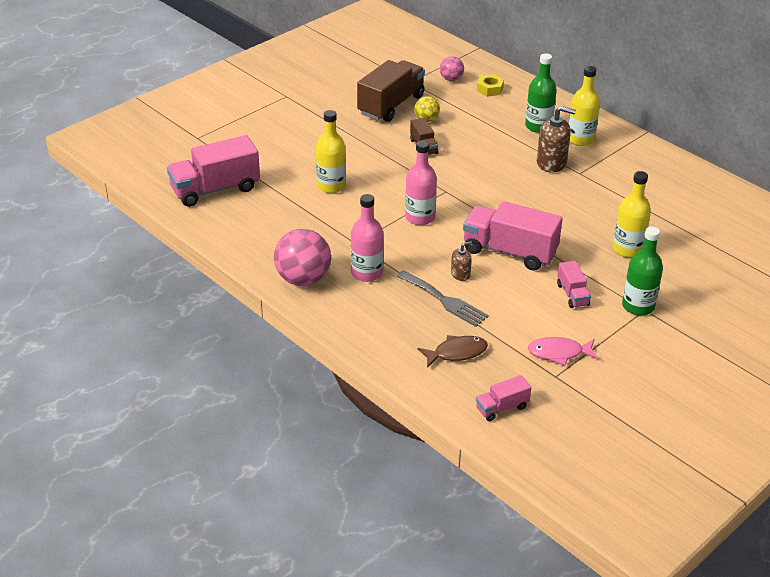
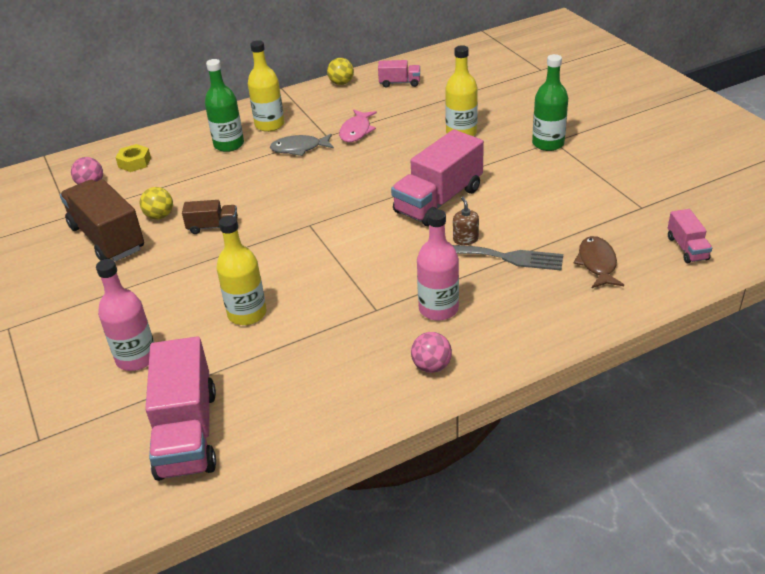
camera: 70 degrees left, 0 degrees up
(303, 279) = (431, 366): pink ball -> pink ball, size x0.53
(420, 217) = (349, 251): pink bottle -> pink bottle (136, 358)
(444, 300) = (507, 257): grey fork -> grey fork turned 45 degrees clockwise
(551, 163) = (299, 148): brown soap dispenser -> grey fish
(559, 353) = (608, 199): pink fish -> pink fish (356, 131)
(572, 294) = (520, 175): pink truck -> pink truck (399, 83)
(677, 163) = (341, 83): none -> yellow ball

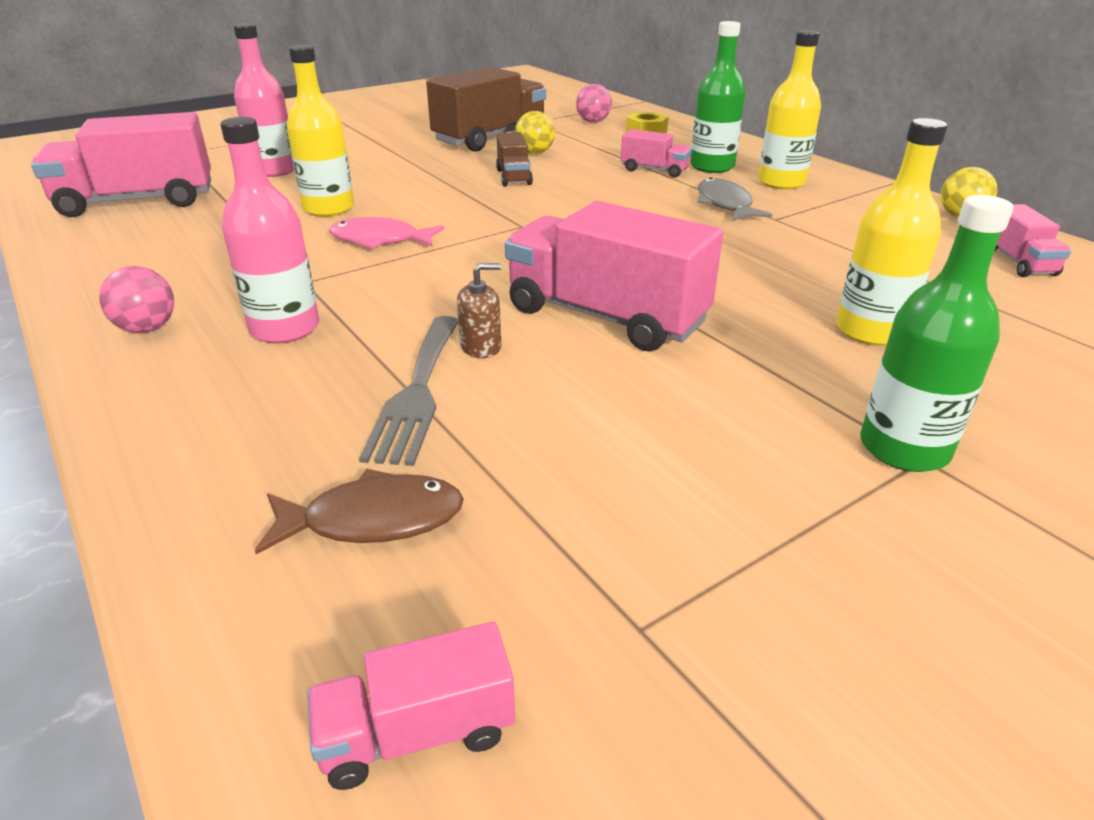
camera: 80 degrees right, 5 degrees down
(226, 167) = (654, 170): none -> pink truck
(356, 131) = (805, 238): pink fish -> pink fish (380, 240)

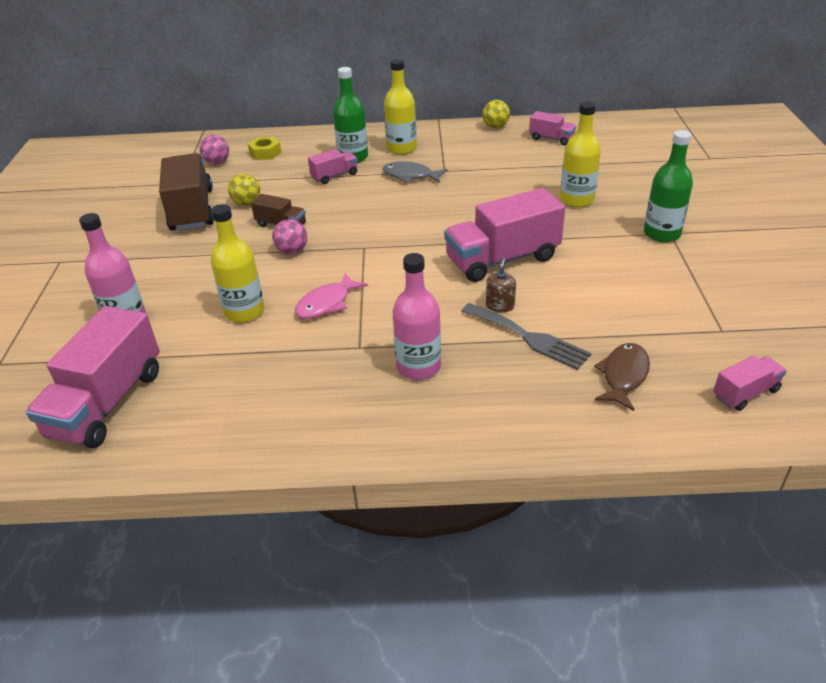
camera: 55 degrees left, 5 degrees up
(147, 328) = (366, 423): pink ball -> pink ball (292, 251)
(417, 733) = (745, 393): pink truck -> pink truck turned 135 degrees counterclockwise

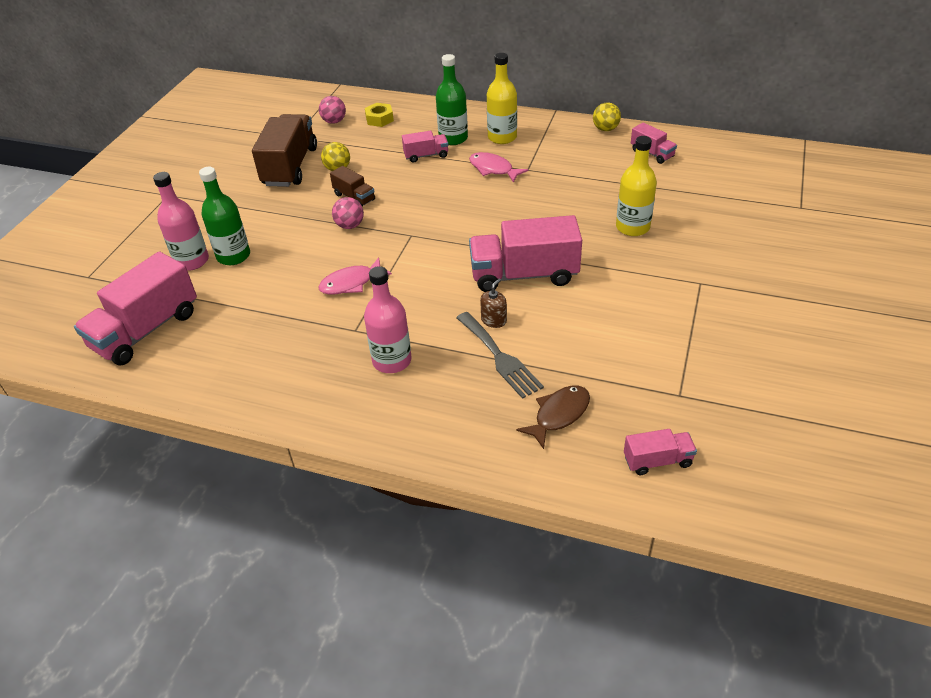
camera: 20 degrees right, 5 degrees up
(244, 312) = (283, 275): yellow bottle -> none
(410, 176) = (493, 169): grey fish -> pink fish
(662, 234) = (691, 282): green bottle -> green bottle (233, 256)

